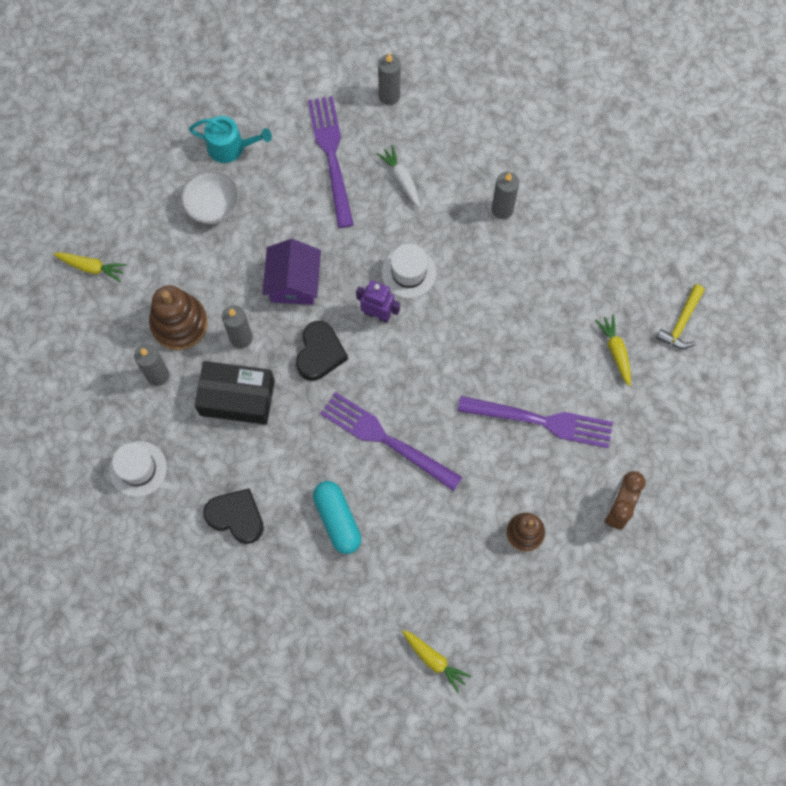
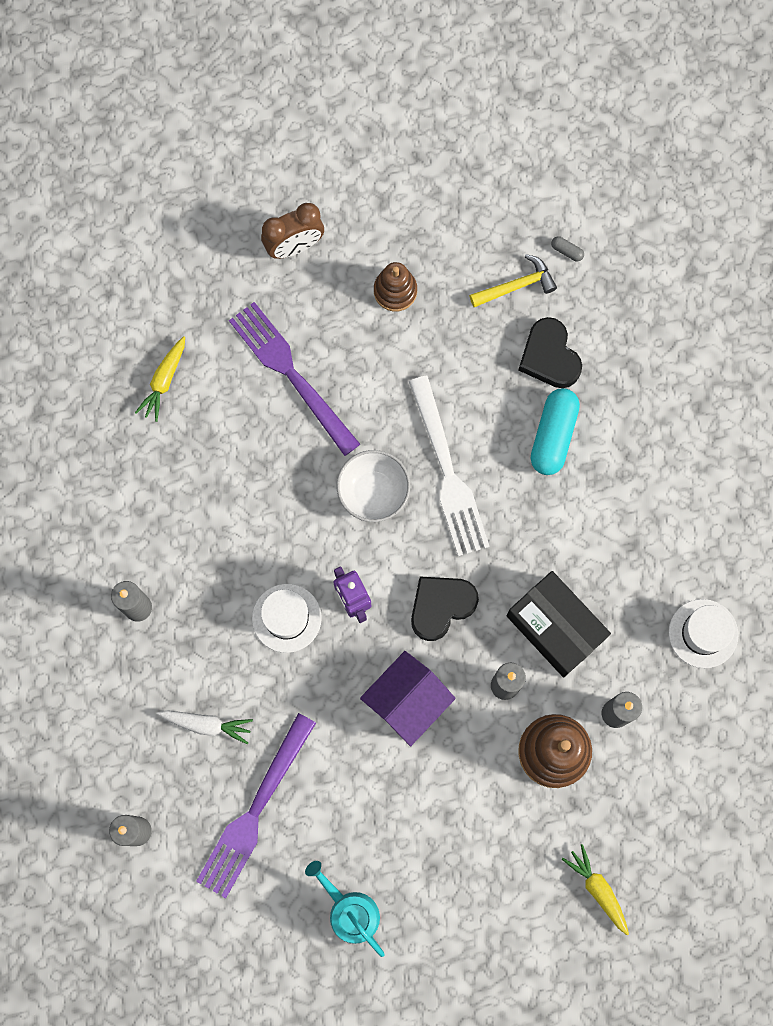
camera: 140 degrees left, 5 degrees up
(213, 206) = (422, 856): white bowl -> white bowl (373, 492)
(236, 517) = (644, 512): black heart -> black heart (549, 357)
(385, 439) = (448, 473): purple fork -> white fork
(401, 179) = (207, 724): white carrot -> white carrot turned 90 degrees counterclockwise
(434, 660) = (566, 251): yellow carrot -> grey capsule
(681, 322) = (78, 358): yellow hammer -> yellow hammer (516, 286)

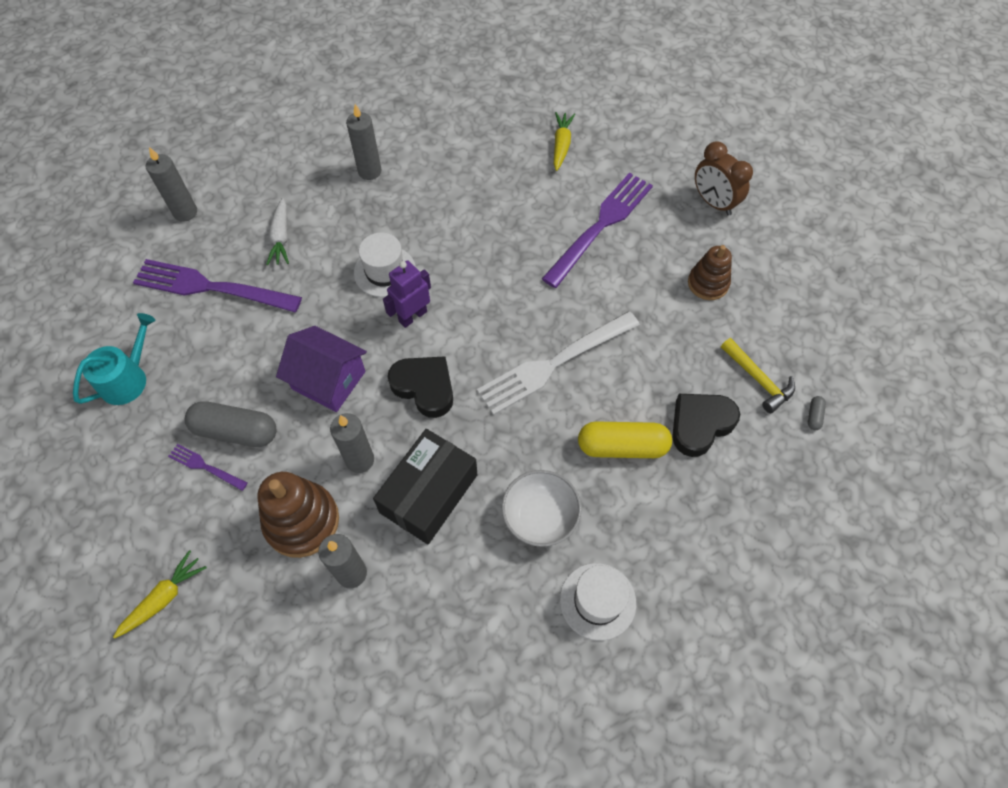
camera: 75 degrees right, 15 degrees down
(164, 381) = (561, 145): yellow carrot -> yellow carrot turned 90 degrees clockwise
(373, 492) = (516, 309): white bowl -> white bowl (540, 517)
(441, 803) = (236, 431): none -> grey capsule
(473, 838) = (205, 466): none -> purple fork
(553, 435) = (622, 446): turquoise capsule -> yellow capsule
(703, 633) = (458, 647): white hat -> white hat (597, 601)

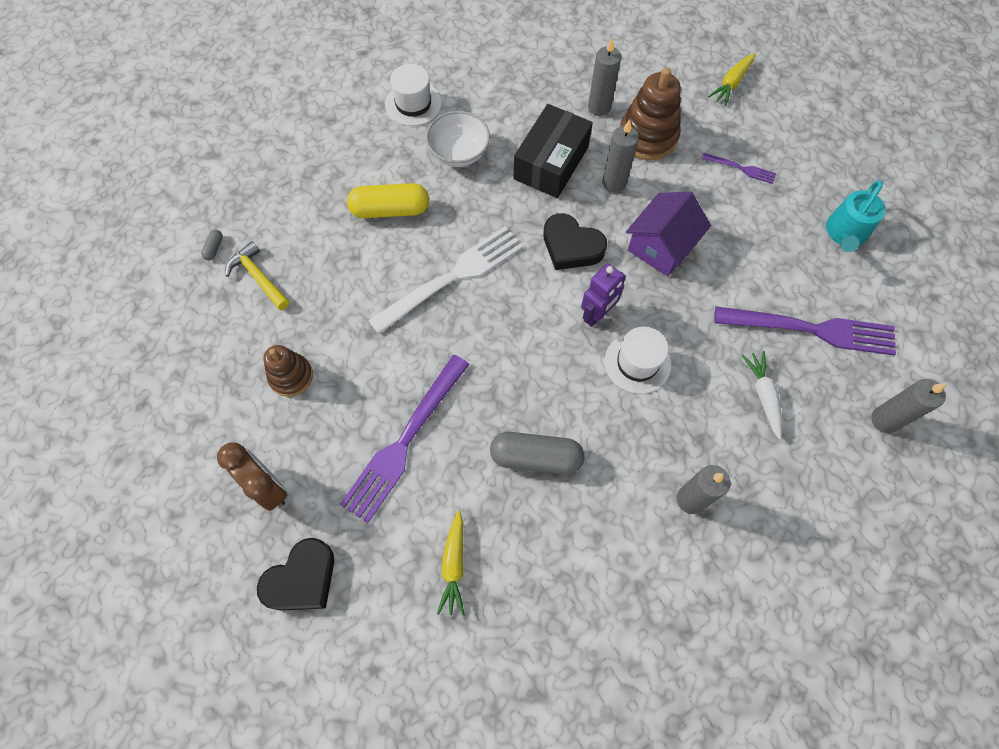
camera: 175 degrees right, 5 degrees up
(236, 431) = (727, 197): grey capsule -> grey capsule (536, 457)
(328, 380) = (661, 246): purple house -> purple house turned 75 degrees counterclockwise
(700, 425) = (319, 233): black heart -> black heart (302, 579)

